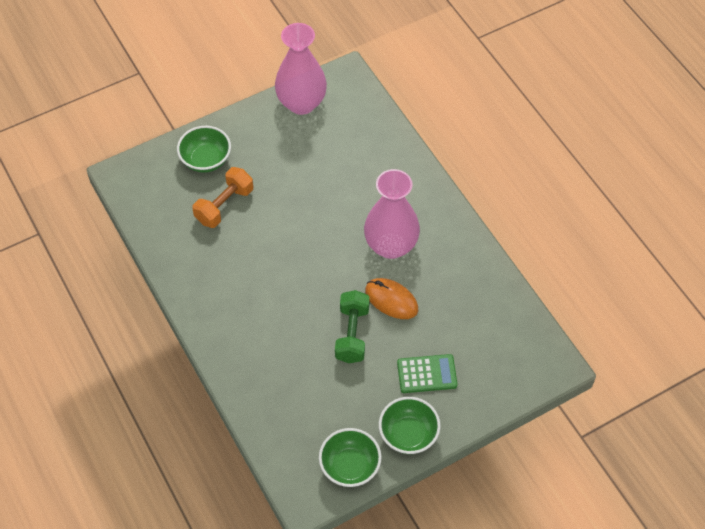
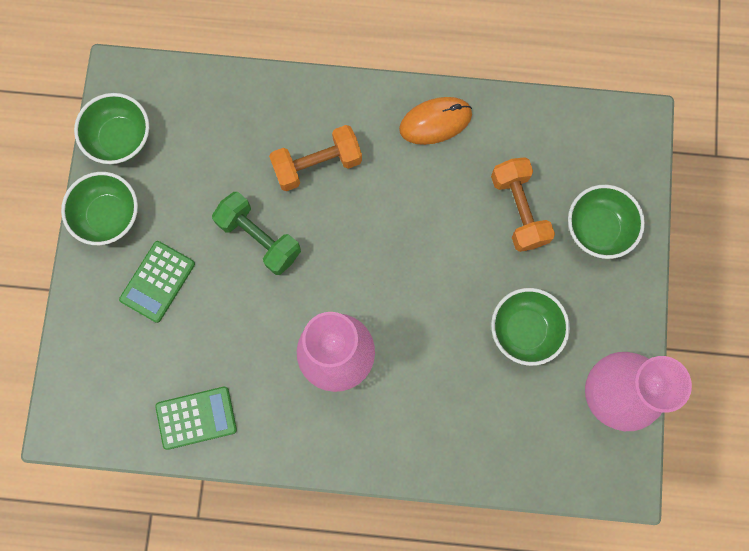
camera: 125 degrees right, 20 degrees up
(277, 332) = (317, 165): none -> orange dumbbell
(298, 162) = (525, 330): none -> green bowl
(391, 300) = (269, 307): orange mouse -> orange mouse (435, 122)
(489, 296) = (196, 418): none -> green calculator

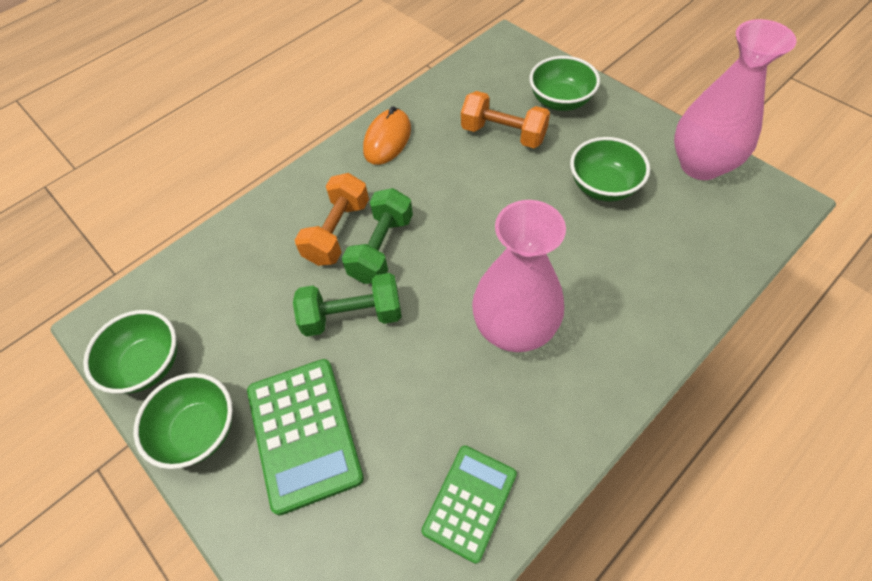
camera: 45 degrees left, 20 degrees down
(157, 281) = (304, 433): green calculator -> green calculator, size x1.52
(329, 209) = (382, 248): none -> green dumbbell

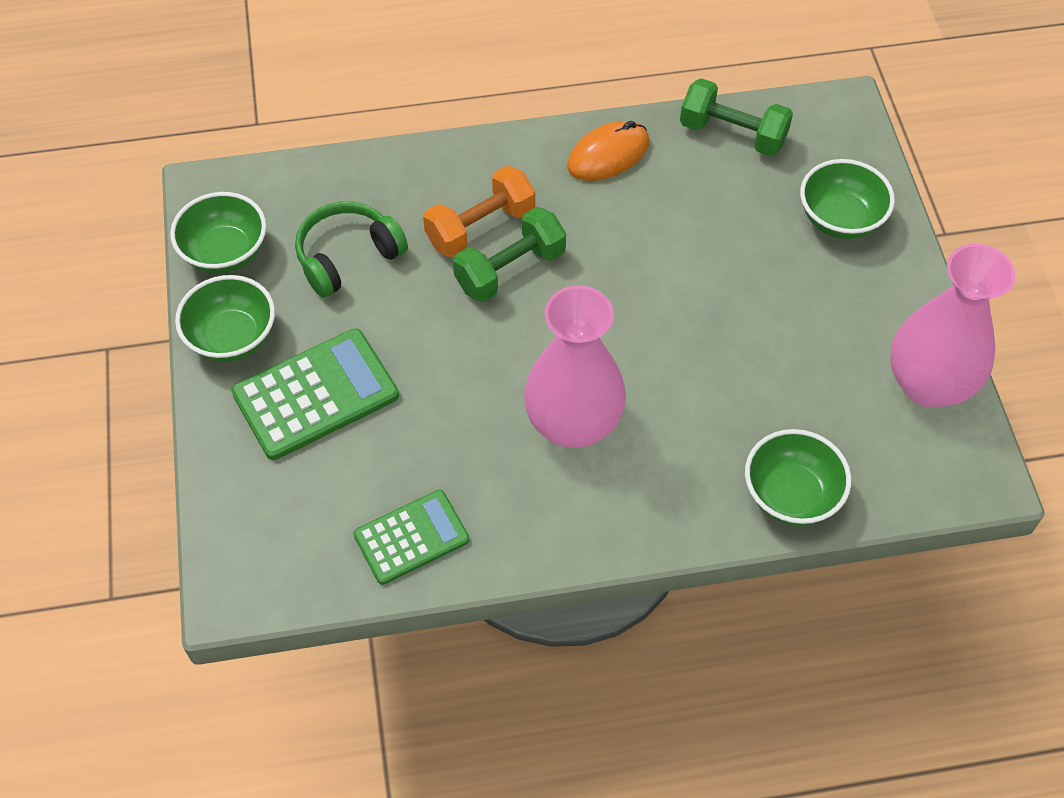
camera: 30 degrees right, 0 degrees up
(253, 309) = (348, 257): none -> green headphones
(304, 433) = (316, 395): green calculator -> green calculator turned 135 degrees counterclockwise
(352, 316) = (432, 319): green dumbbell -> green dumbbell (732, 134)
(503, 134) = (739, 221): orange dumbbell -> none
(603, 186) = (795, 342): green bowl -> green bowl (791, 495)

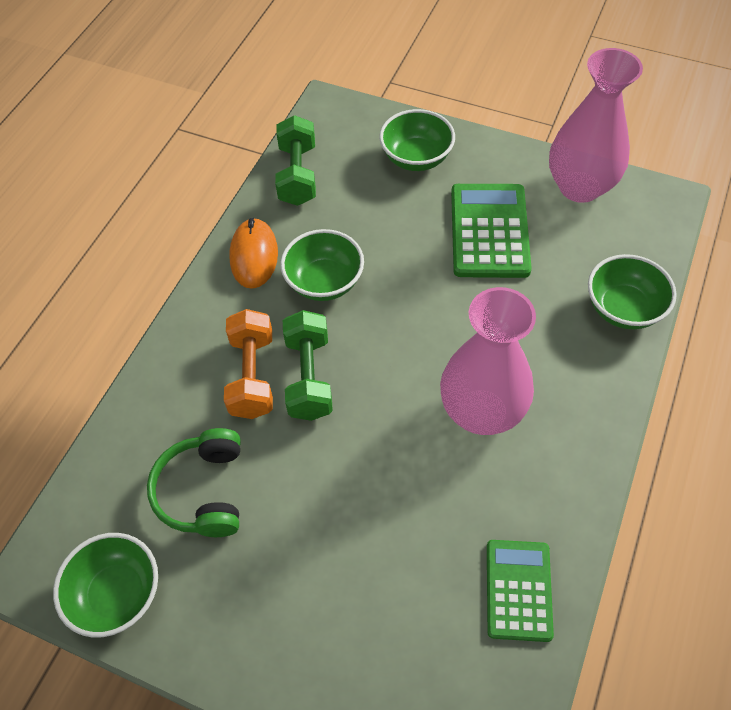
camera: 55 degrees left, 0 degrees up
(232, 337) = (216, 637): green bowl -> green bowl (324, 282)
(316, 395) = (327, 594): green calculator -> green calculator (489, 231)
(732, 134) = (298, 175): green dumbbell -> green dumbbell turned 60 degrees counterclockwise

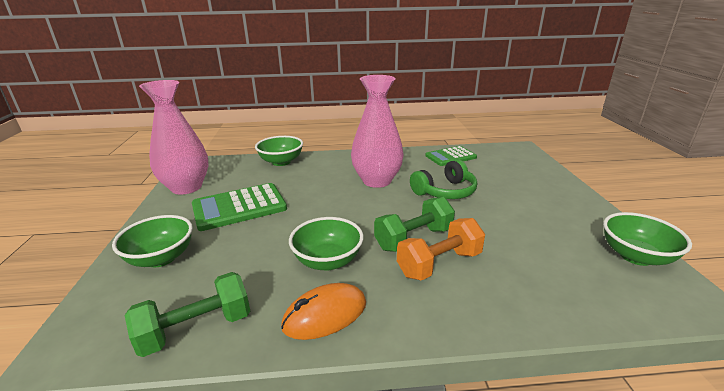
camera: 120 degrees left, 30 degrees down
(204, 491) = (536, 250): green headphones -> green headphones (445, 191)

